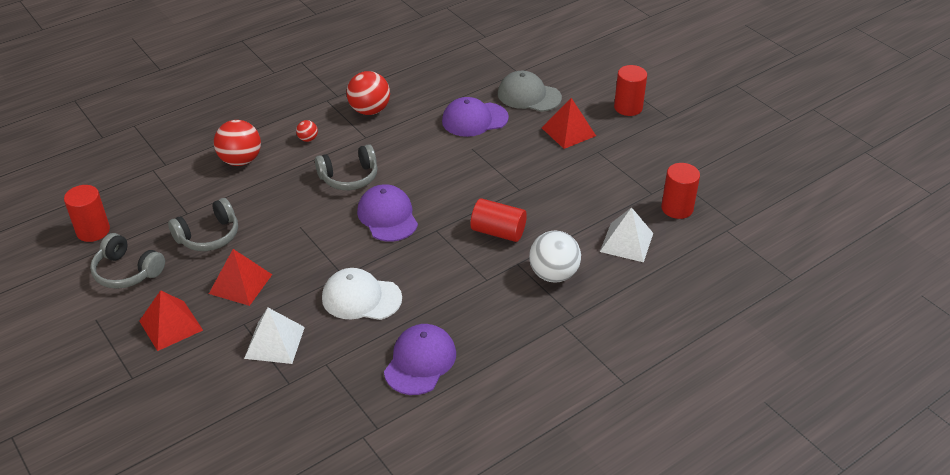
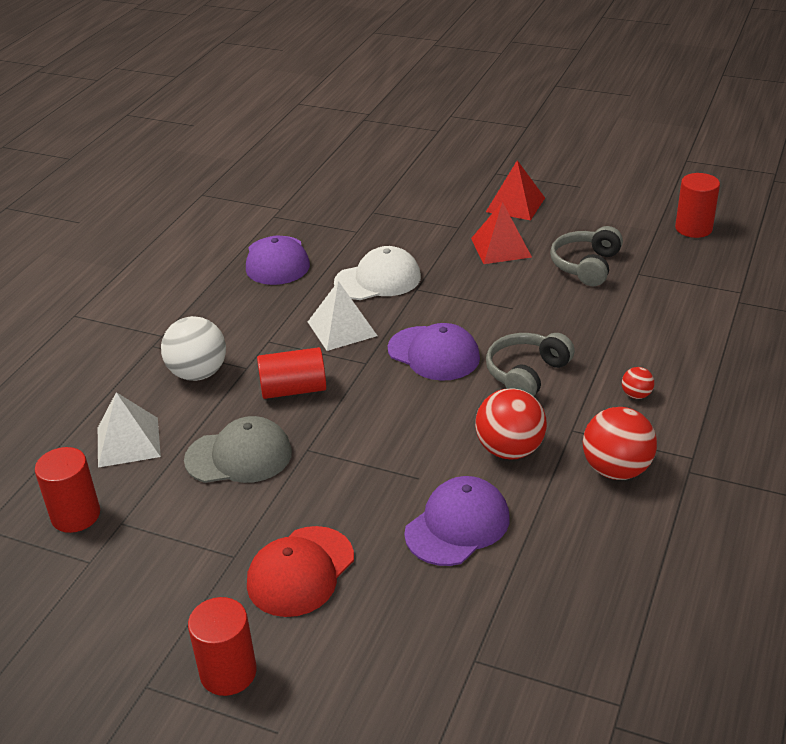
camera: 150 degrees right, 5 degrees down
(127, 271) = (610, 217): grey headphones -> none
(240, 160) = (671, 339): red ball -> red ball (509, 450)
(274, 342) = (416, 227): white pyramid -> white pyramid (342, 328)
(529, 96) = (414, 613): grey cap -> grey cap (239, 456)
(568, 131) = (300, 571): red pyramid -> red cap

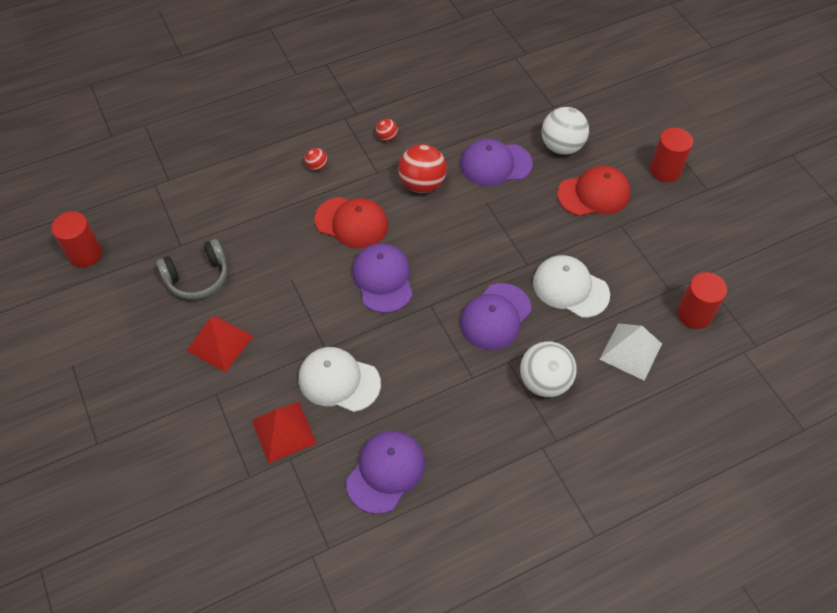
camera: 140 degrees left, 20 degrees up
(239, 456) = (570, 288): grey cap -> white cap
(293, 390) = (495, 316): red cylinder -> purple cap
(342, 328) = (414, 349): white pyramid -> none
(401, 606) = (561, 146): none -> white ball
(515, 204) = (144, 384): red pyramid -> red pyramid (284, 431)
(526, 374) = (351, 222): grey headphones -> red cap
(616, 469) = (387, 137): red ball -> red ball, size x0.48

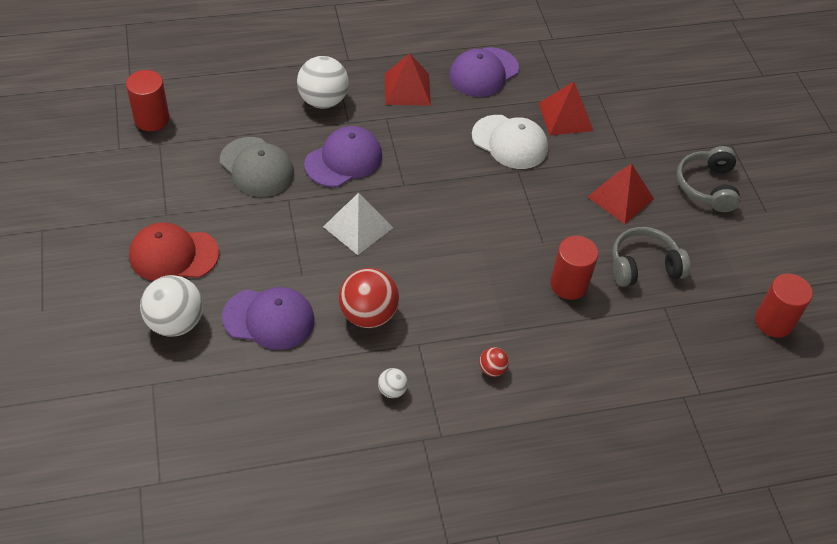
camera: 170 degrees left, 5 degrees down
(130, 379) = (707, 186): none -> grey headphones
(351, 222) = (464, 287): red cap -> none
(383, 279) = (445, 219): purple cap -> none
(387, 137) = (392, 390): red ball -> white ball
(463, 422) = (407, 89): none -> red pyramid
(570, 288) = (257, 167): white cap -> grey cap
(630, 351) = (232, 105): white pyramid -> white pyramid (358, 227)
(665, 170) = (72, 262): red cylinder -> red cylinder (569, 284)

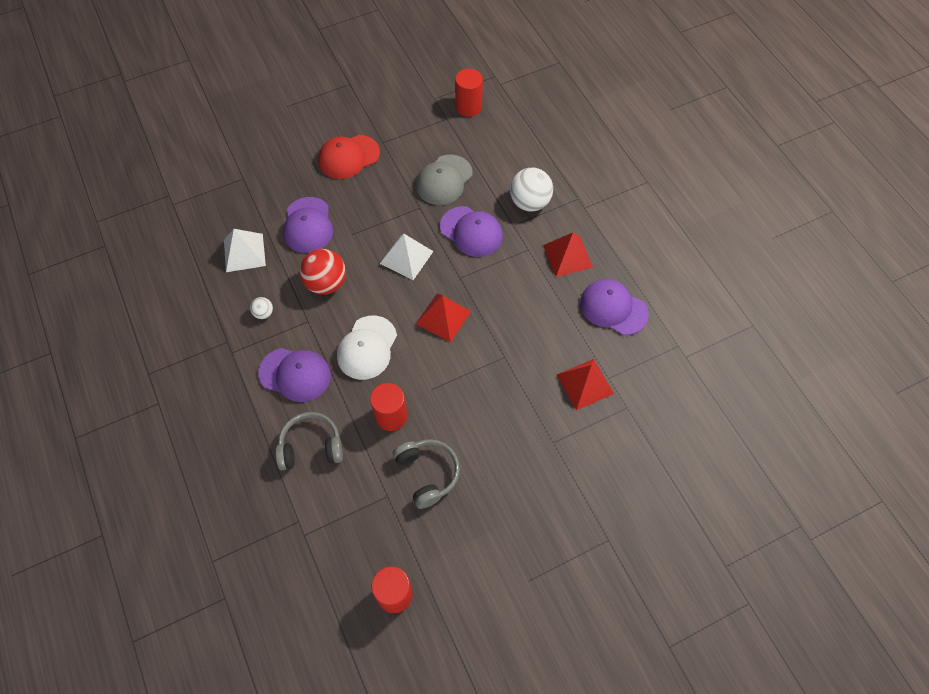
camera: 80 degrees right, 10 degrees up
(173, 255) = (348, 157): red cap -> red cap turned 105 degrees counterclockwise
(175, 322) = (292, 175): white ball -> none
(286, 399) = (244, 252): none -> white pyramid
(492, 369) = (295, 374): red ball -> purple cap
(510, 142) = (535, 344): white cap -> white cap (367, 348)
(620, 198) = (501, 444): red pyramid -> red pyramid (443, 317)
(707, 186) = (541, 520): grey headphones -> grey headphones (311, 447)

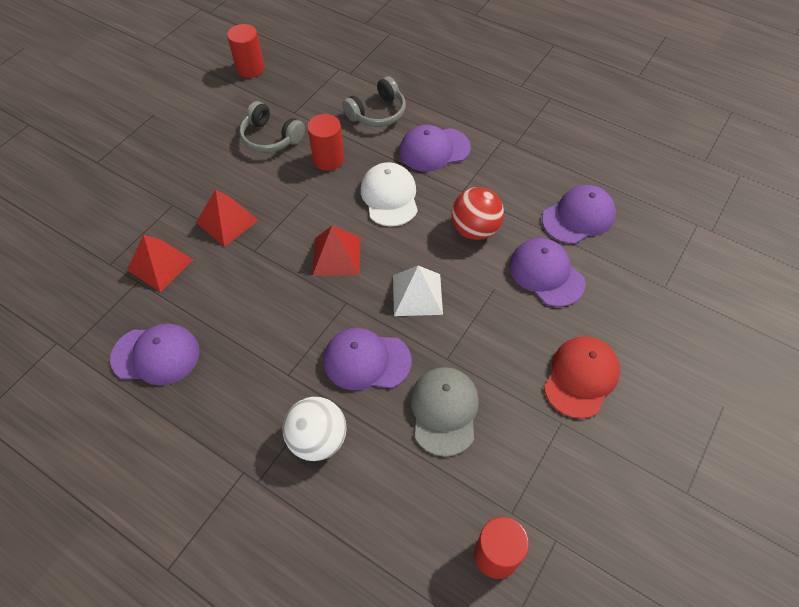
camera: 150 degrees right, 5 degrees down
(244, 252) = (578, 217): white pyramid -> purple cap
(264, 313) = (506, 178): white ball -> none
(567, 256) = (235, 391): red pyramid -> red pyramid (227, 221)

